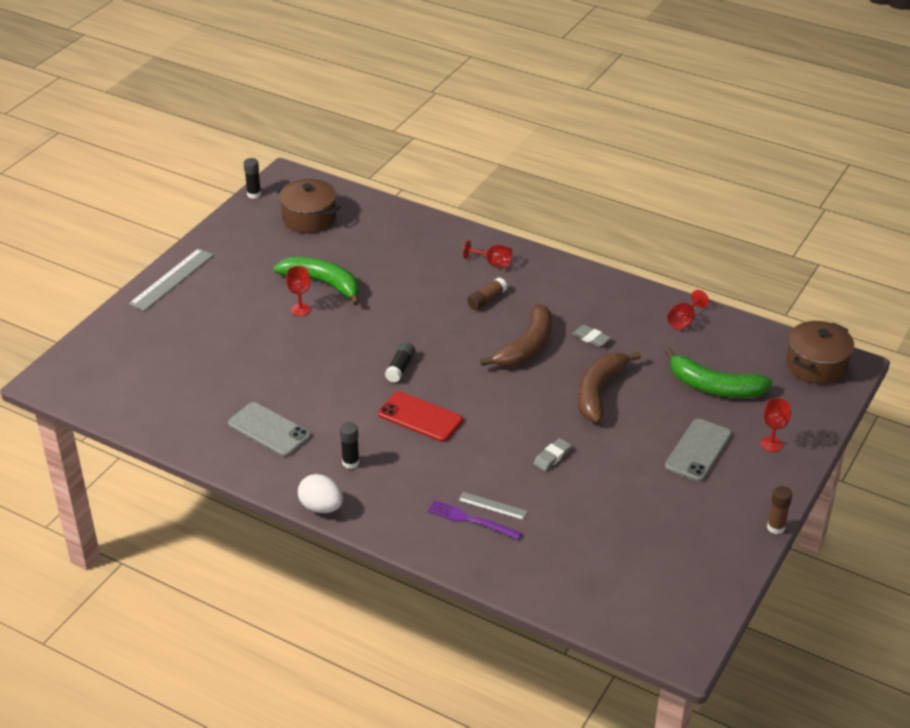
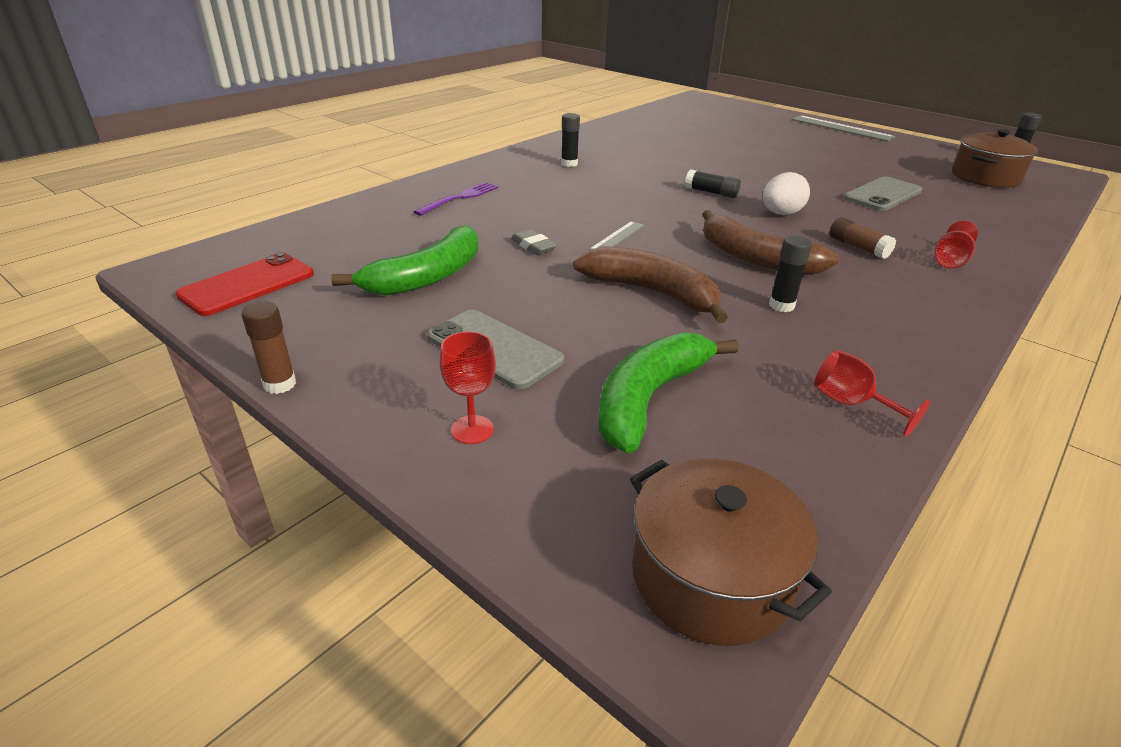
camera: 100 degrees right, 5 degrees down
(269, 430) = (625, 143): grey phone -> grey phone (882, 195)
(300, 309) = (808, 163): red goblet -> none
(321, 507) = (517, 151): white egg -> white egg (781, 214)
(323, 284) = (857, 174): green banana -> green banana (426, 277)
(420, 417) = (627, 193): red phone -> red phone (247, 285)
(492, 506) = (473, 209): grey ruler -> grey ruler (617, 237)
(591, 338) = (781, 305): grey eraser -> black glue stick

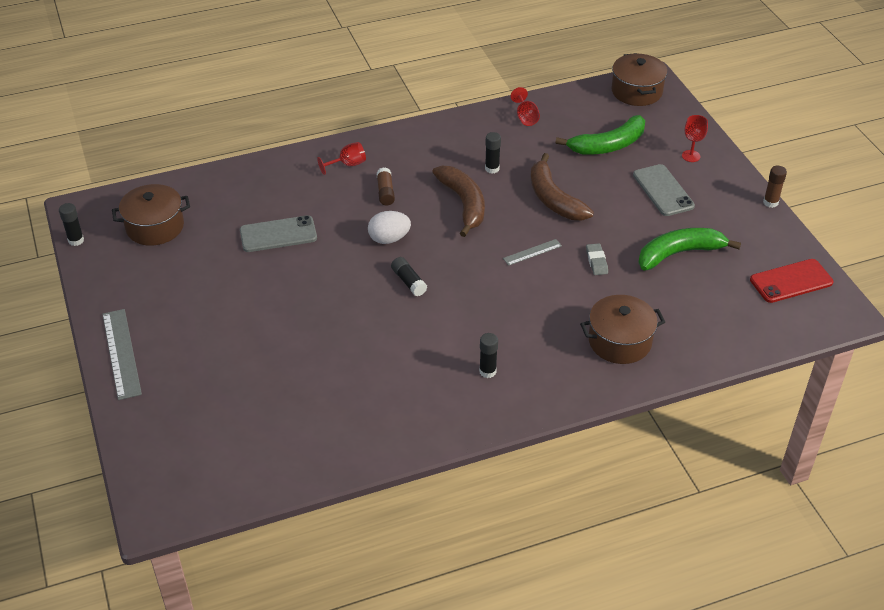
camera: 150 degrees left, 10 degrees up
(460, 198) = (619, 341): purple fork -> brown pot

